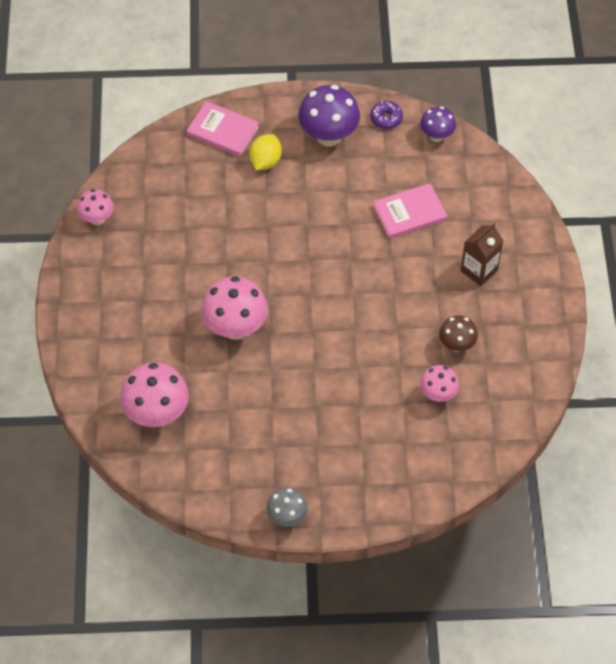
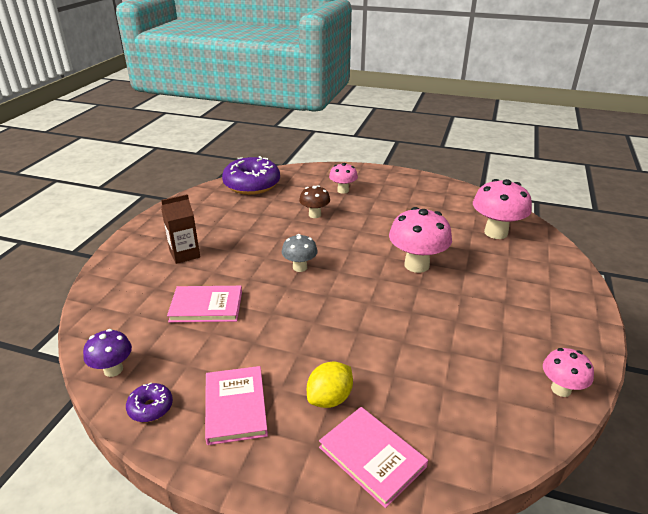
camera: 160 degrees left, 25 degrees down
(287, 517) = (410, 177): grey mushroom -> grey mushroom (300, 267)
(328, 136) = (235, 406): purple mushroom -> pink book
(438, 394) = (276, 202): pink mushroom -> pink mushroom (343, 190)
(456, 345) = (242, 220): brown mushroom -> brown mushroom (314, 215)
(492, 425) = (252, 185): none -> purple donut

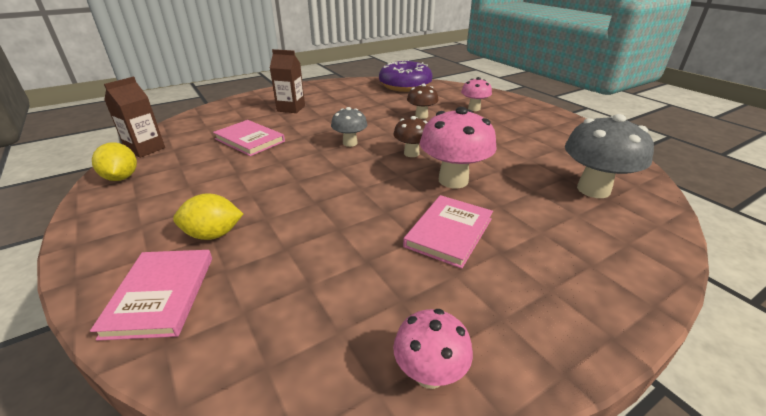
camera: 40 degrees right, 0 degrees up
(113, 369) = (145, 149): purple mushroom -> brown carton
(150, 407) = (121, 178): purple donut -> yellow lemon
(235, 406) = (156, 203): pink book -> pink book (449, 232)
(359, 255) = (411, 153): none -> brown mushroom
(496, 232) = (593, 189): pink mushroom -> grey mushroom

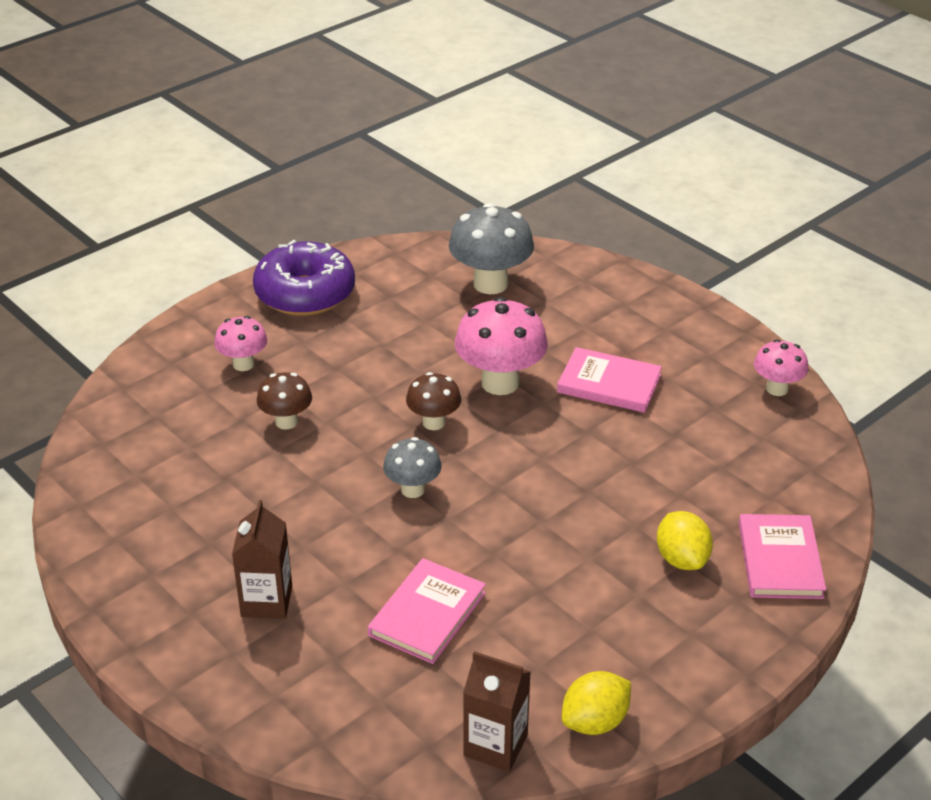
camera: 100 degrees left, 5 degrees up
(161, 295) = (779, 560): pink book -> pink book turned 75 degrees counterclockwise
(405, 86) = (114, 455): purple donut -> purple donut (305, 293)

